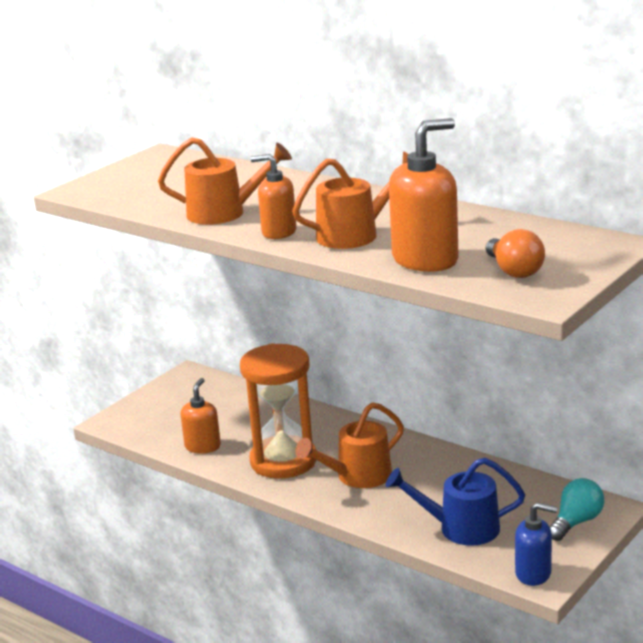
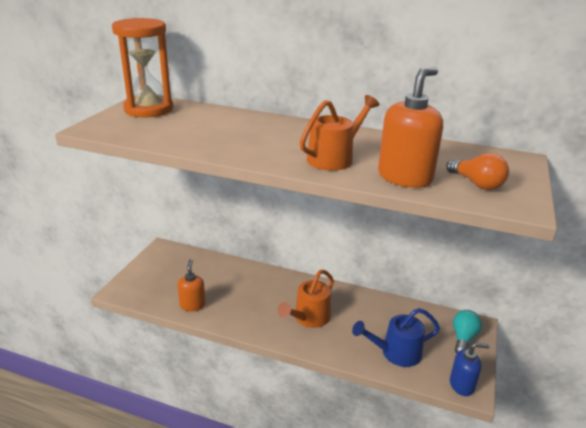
camera: 20 degrees left, 5 degrees up
(225, 213) = (222, 144): orange watering can -> none
(278, 232) = (275, 158): orange soap dispenser -> none
(283, 461) = (253, 311): orange hourglass -> orange hourglass (149, 109)

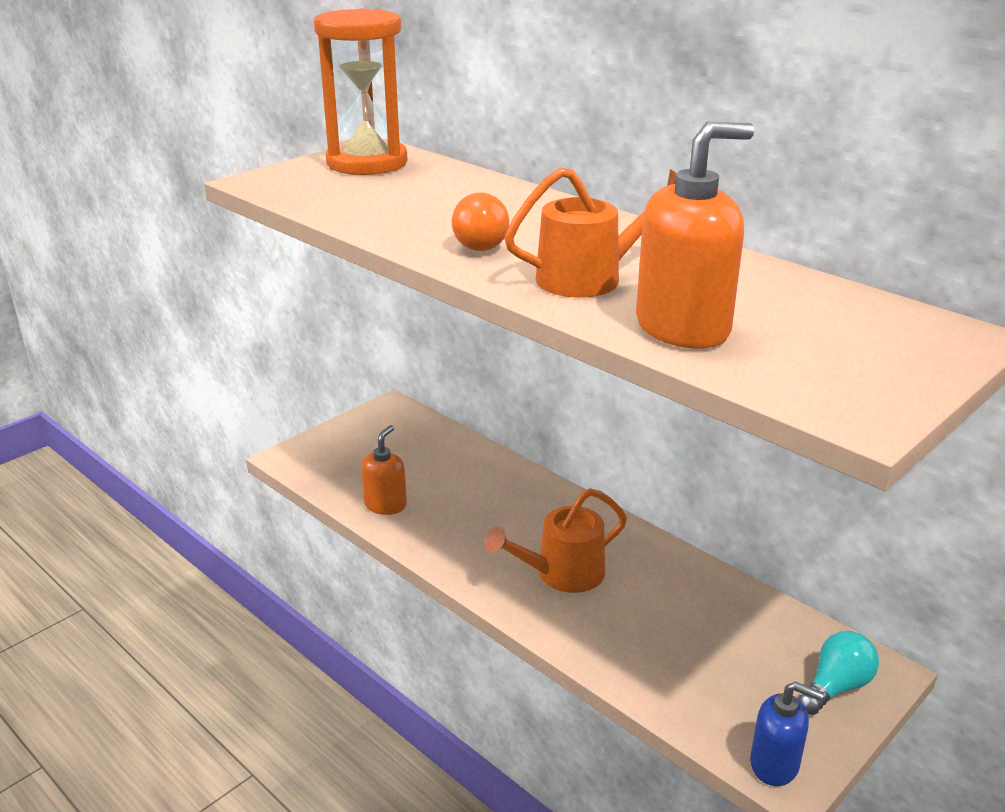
camera: 25 degrees right, 0 degrees up
(395, 353) = (682, 673): blue watering can -> none
(477, 184) = (813, 362): orange light bulb -> orange light bulb (477, 243)

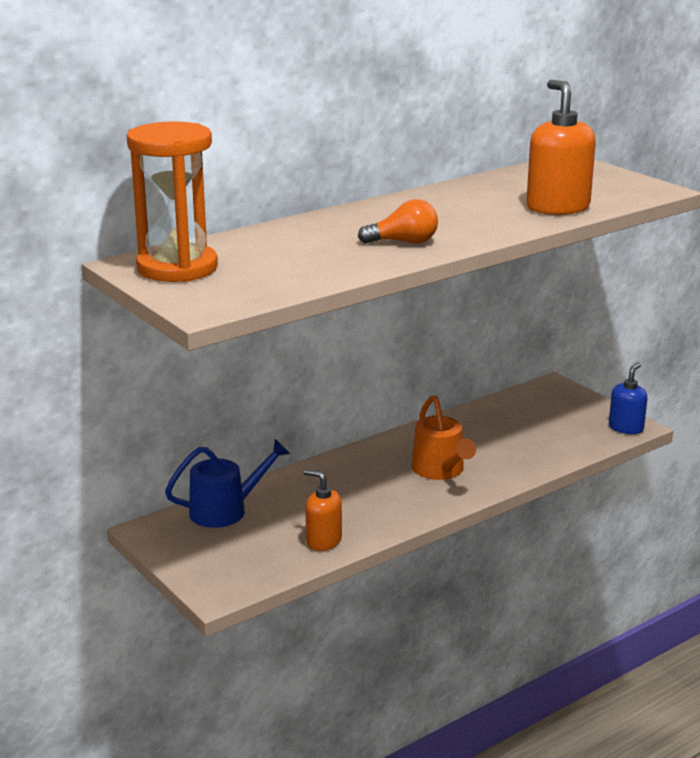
camera: 80 degrees left, 5 degrees down
(434, 441) = (226, 510): none -> blue watering can
(590, 277) = (477, 219): orange watering can -> none
(836, 687) = (565, 399): turquoise light bulb -> none

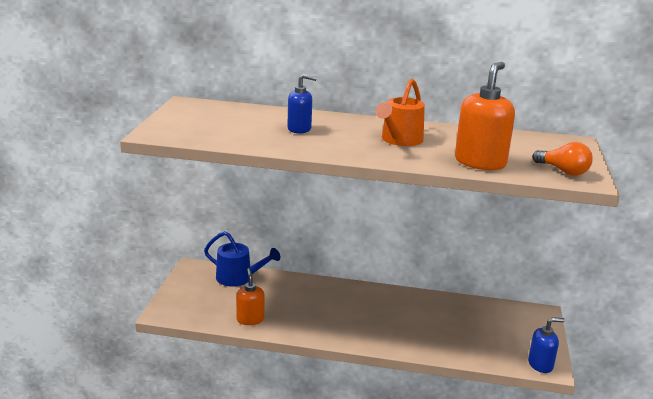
camera: 45 degrees right, 0 degrees up
(177, 268) = (198, 112): orange hourglass -> none
(331, 241) = (299, 129): none -> blue soap dispenser
(403, 242) = (333, 144): orange light bulb -> orange light bulb (563, 171)
(440, 471) = (376, 321): orange watering can -> orange watering can (399, 140)

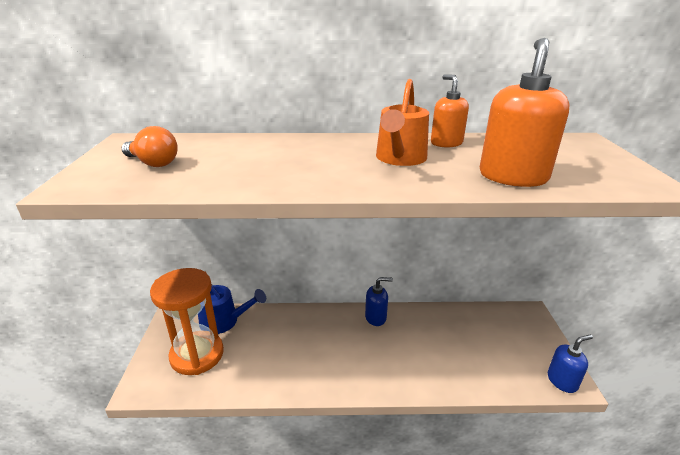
camera: 10 degrees left, 5 degrees up
(212, 298) = (197, 355): none -> orange hourglass
(250, 319) = (243, 377): orange soap dispenser -> orange soap dispenser (446, 143)
(299, 129) = (273, 158): blue soap dispenser -> blue soap dispenser (376, 317)
(563, 171) = (614, 177): orange light bulb -> orange light bulb (153, 163)

